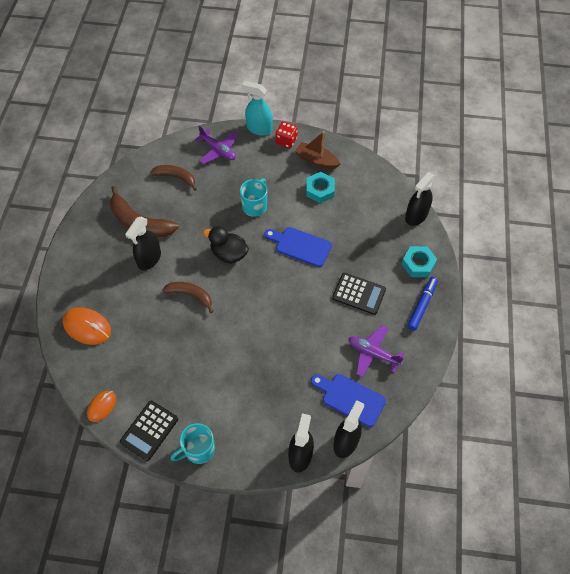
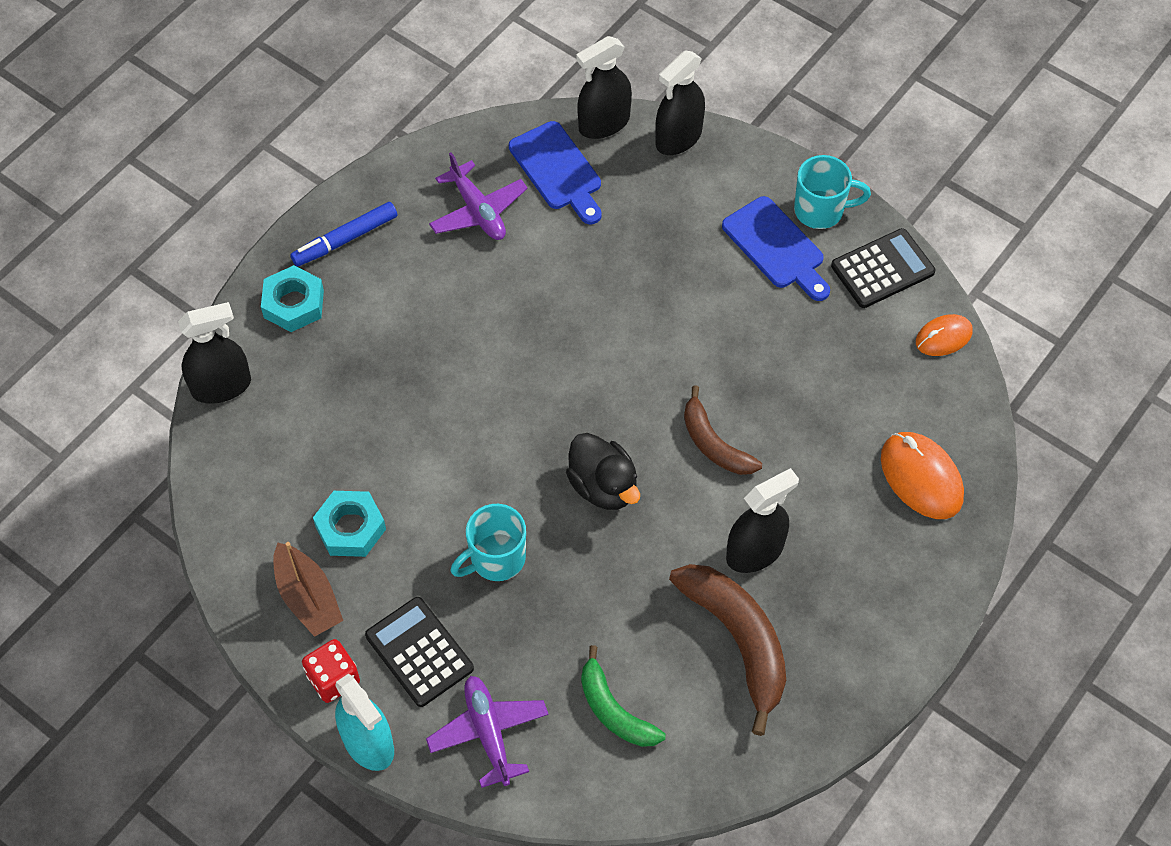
camera: 150 degrees left, 0 degrees up
(176, 177) = (614, 710): brown banana -> green banana
(300, 246) = (466, 436): blue cutting board -> blue cutting board (776, 247)
(359, 294) = (429, 306): black calculator -> black calculator (419, 652)

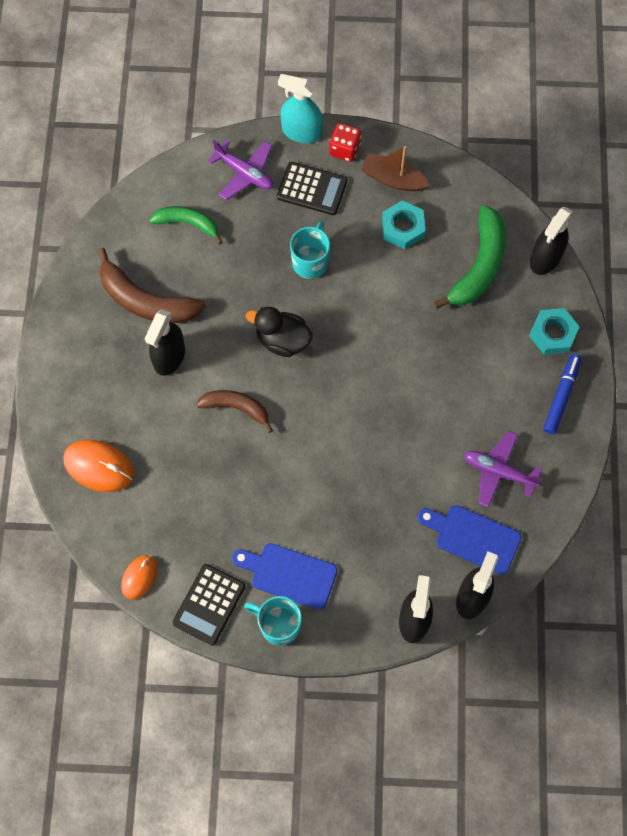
camera: 145 degrees right, 10 degrees up
(303, 426) = (479, 265): none -> green banana
(820, 210) = (278, 625): turquoise mug -> turquoise mug turned 60 degrees clockwise

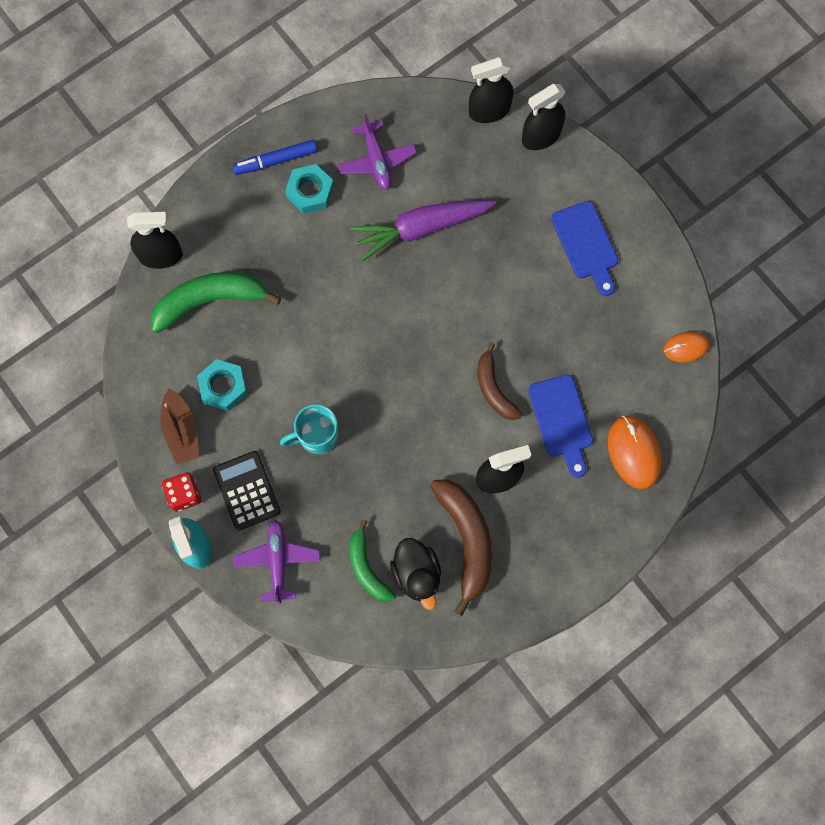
camera: 130 degrees left, 5 degrees up
(209, 604) = (659, 282): black calculator -> none
(278, 625) = (628, 222): turquoise mug -> none
(282, 340) = (406, 401): black duck -> black duck (417, 574)
(411, 459) = (421, 228): none -> purple carrot
(473, 537) = (444, 141): blue cutting board -> blue cutting board (561, 420)
(552, 334) = (226, 203): turquoise nut -> turquoise nut (310, 191)

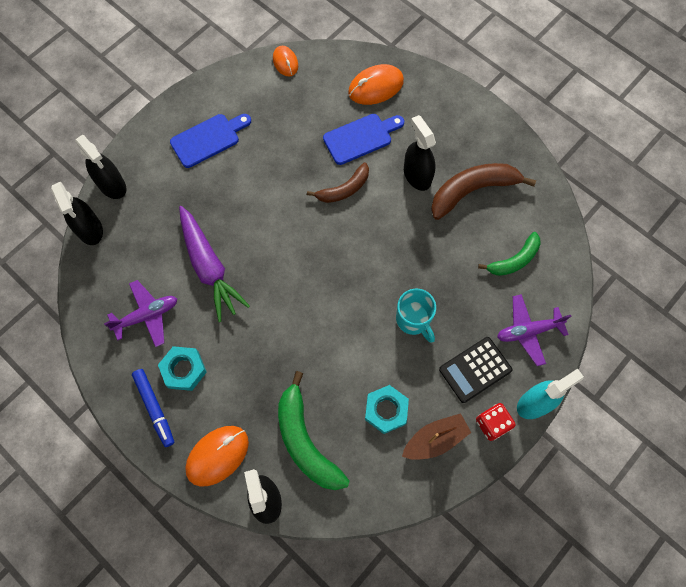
camera: 100 degrees left, 5 degrees down
(215, 215) = (217, 455): none -> orange mouse
(417, 574) = (509, 222): black duck -> none

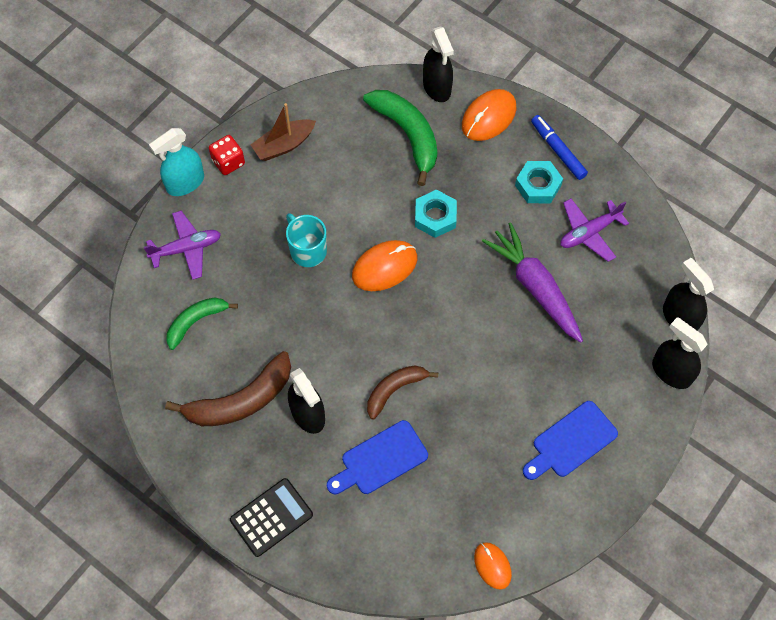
camera: 175 degrees right, 5 degrees down
(375, 87) = (366, 537): orange mouse -> orange mouse (384, 267)
(386, 410) = (332, 165): turquoise nut -> turquoise nut (435, 217)
(475, 369) = (243, 208): black calculator -> black calculator (271, 517)

